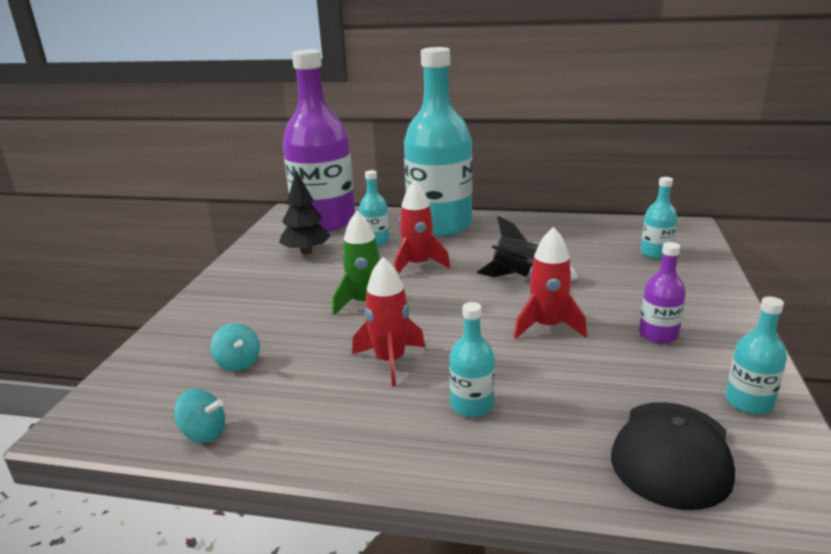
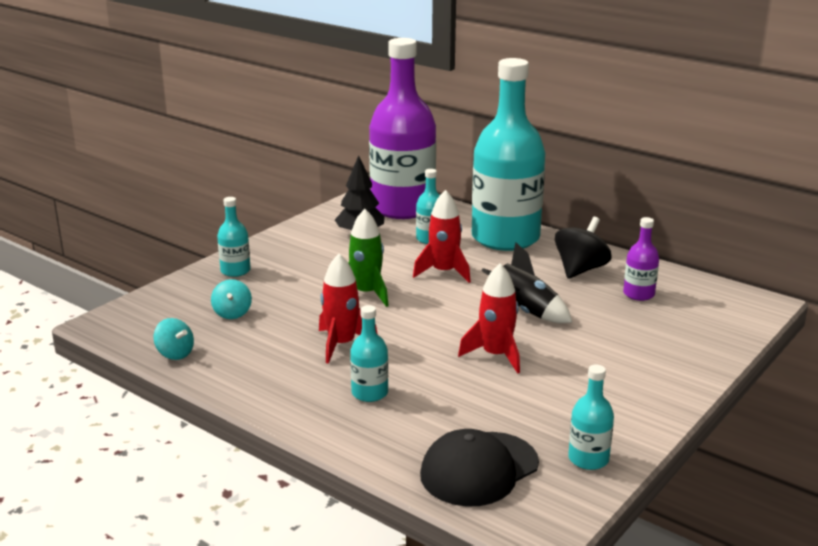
camera: 25 degrees right, 0 degrees up
(528, 235) = (580, 270): none -> black spinning top
(655, 253) = (685, 321): turquoise bottle -> turquoise bottle (235, 271)
(658, 335) = (584, 390): purple bottle -> purple bottle (638, 294)

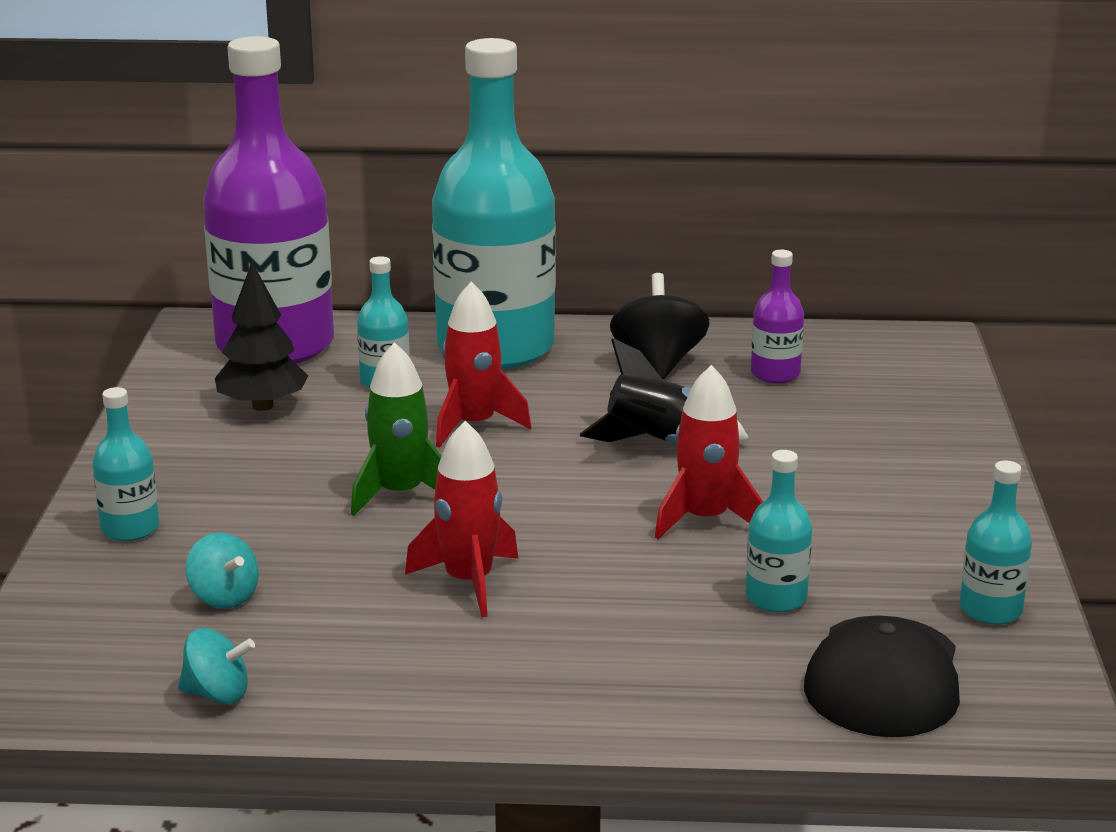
camera: 35 degrees left, 0 degrees up
(369, 393) = (606, 635): turquoise bottle -> turquoise bottle (776, 598)

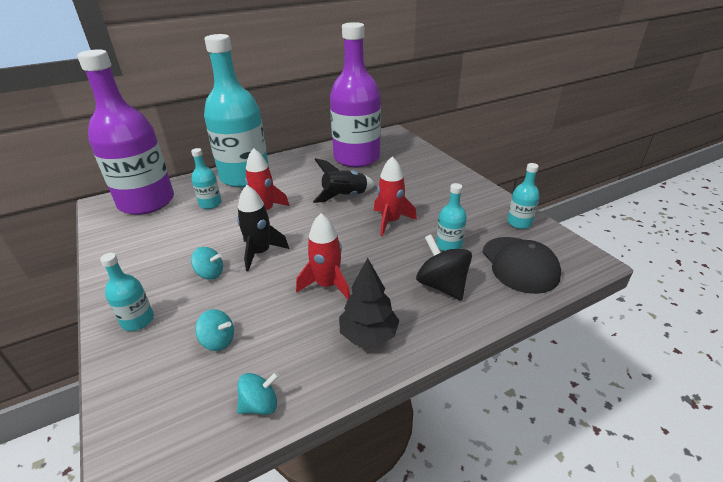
camera: 30 degrees left, 10 degrees up
(263, 406) = (162, 232): black tree -> black tree (368, 335)
(289, 499) = (210, 273): none -> turquoise spinning top
(400, 494) = (260, 253): green rocket -> black rocket
(658, 363) = (312, 165): black spinning top -> black spinning top (442, 285)
(775, 374) = (357, 158): purple bottle -> purple bottle, size x2.45

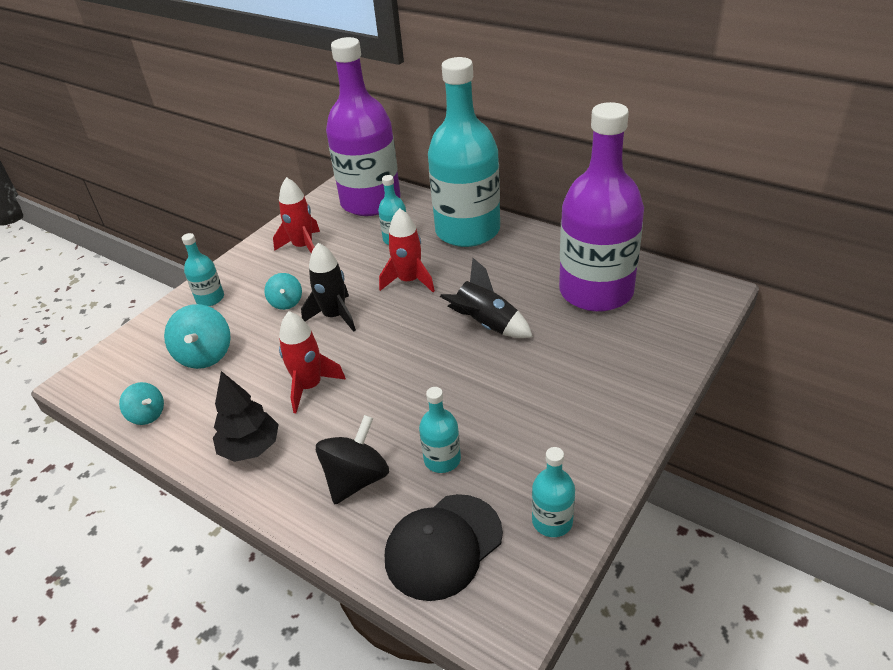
camera: 65 degrees right, 5 degrees up
(218, 341) = (205, 355): turquoise spinning top -> turquoise spinning top, size x1.62
(390, 221) = (459, 386): red rocket -> red rocket (303, 247)

